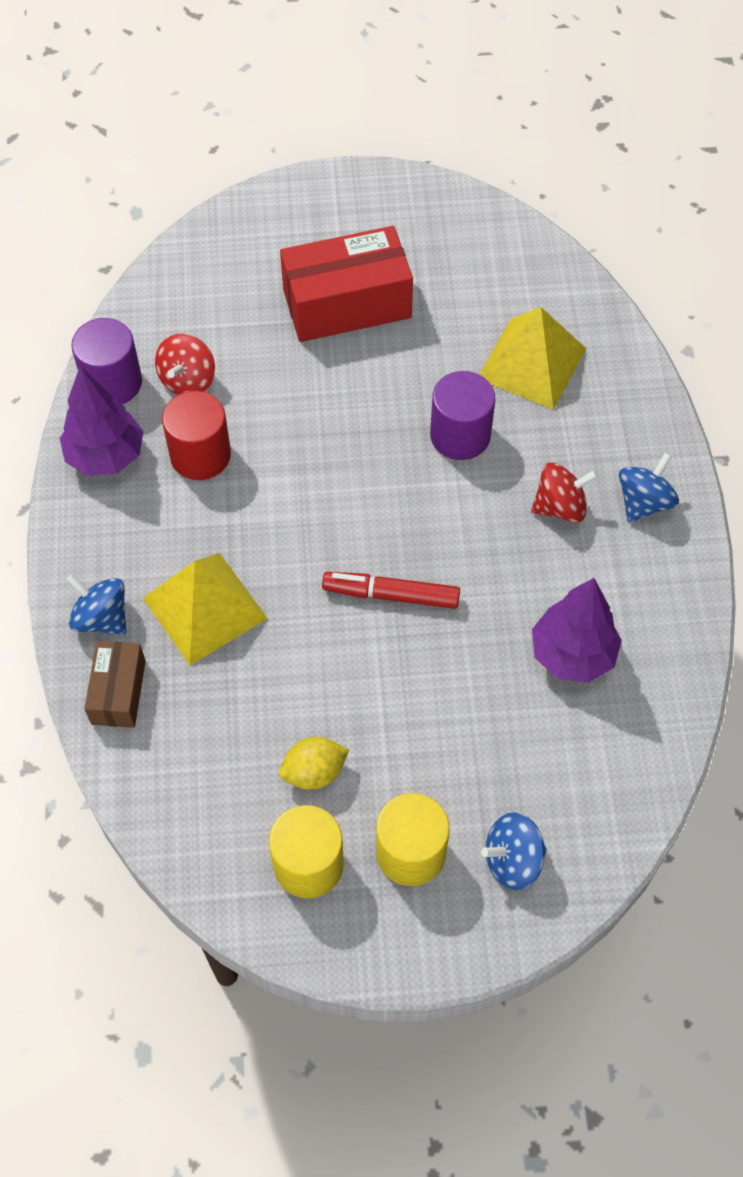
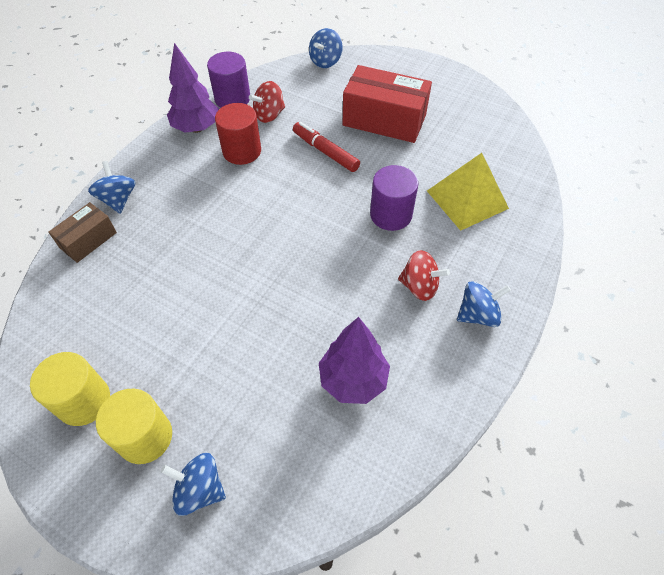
camera: 35 degrees right, 5 degrees down
(190, 251) = (325, 61): none -> blue spinning top
(204, 608) = (171, 224): yellow pyramid -> none
(314, 772) = (139, 348): yellow lemon -> none
(391, 594) = (274, 276): red marker -> red marker (325, 151)

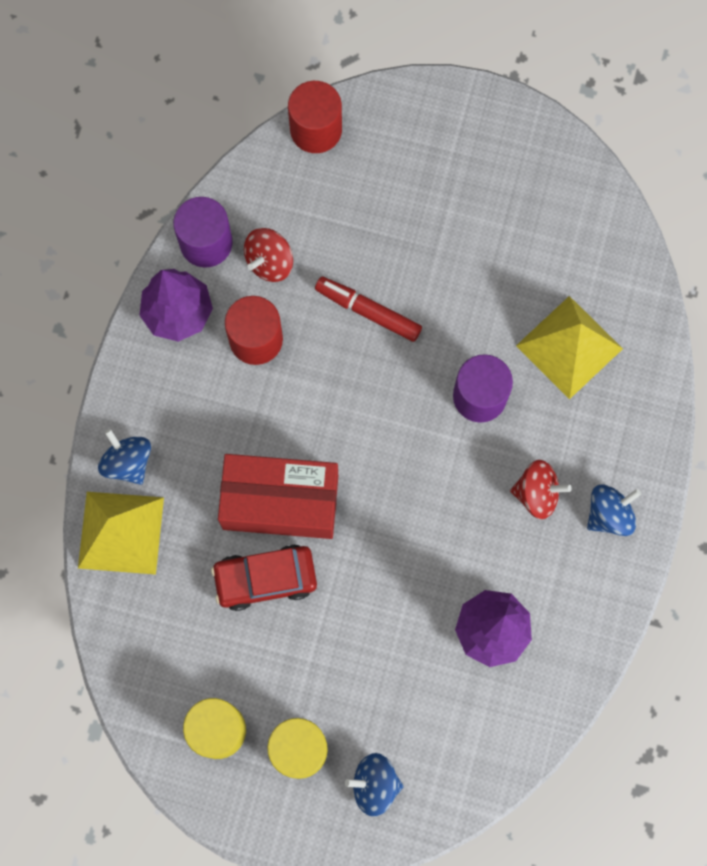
camera: 15 degrees left, 20 degrees up
(88, 240) = (120, 532): brown box -> yellow pyramid
(180, 295) = (265, 579): none -> red car
(325, 61) = (316, 129): blue spinning top -> red cylinder
(384, 120) = (432, 231): red box -> red box (280, 502)

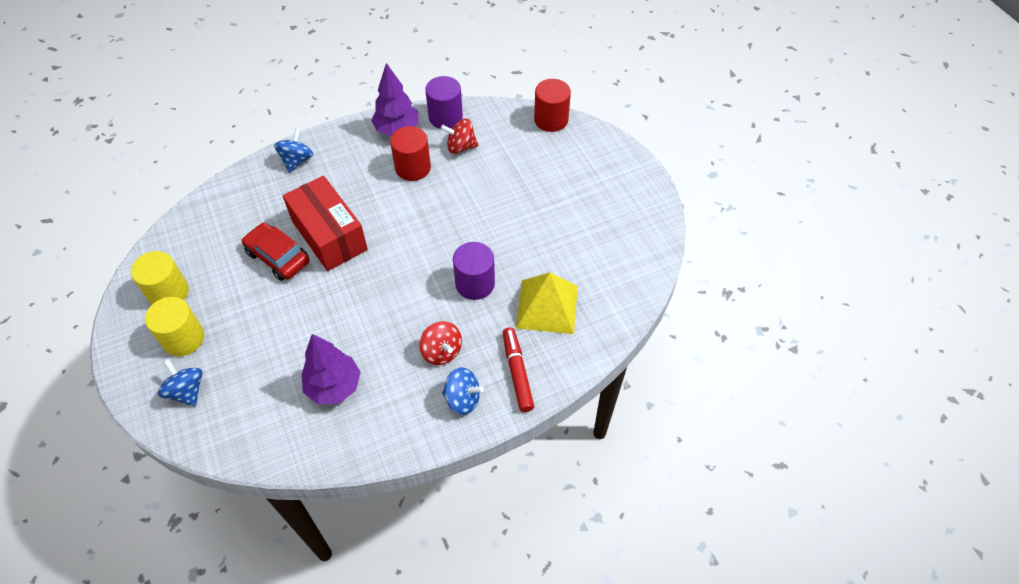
camera: 50 degrees right, 20 degrees down
(120, 532) = (254, 181): yellow pyramid -> none
(368, 311) = (475, 202): red marker -> red marker (517, 372)

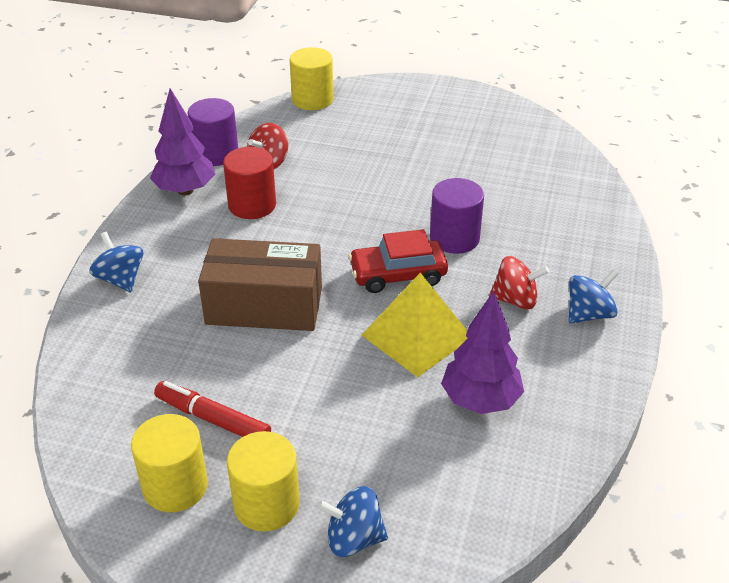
camera: 50 degrees left, 15 degrees down
(278, 257) = (243, 360): red car -> red car (398, 274)
(329, 235) = (264, 306): red box -> brown box
(517, 372) = (591, 264): red marker -> red marker (213, 419)
(547, 306) = (532, 209): yellow pyramid -> yellow pyramid (417, 336)
(551, 120) = (312, 100): red cylinder -> yellow cylinder

